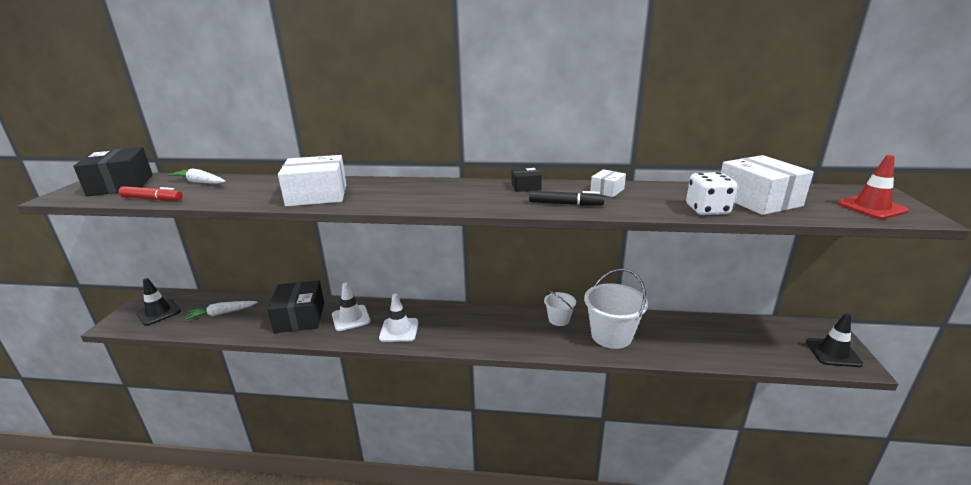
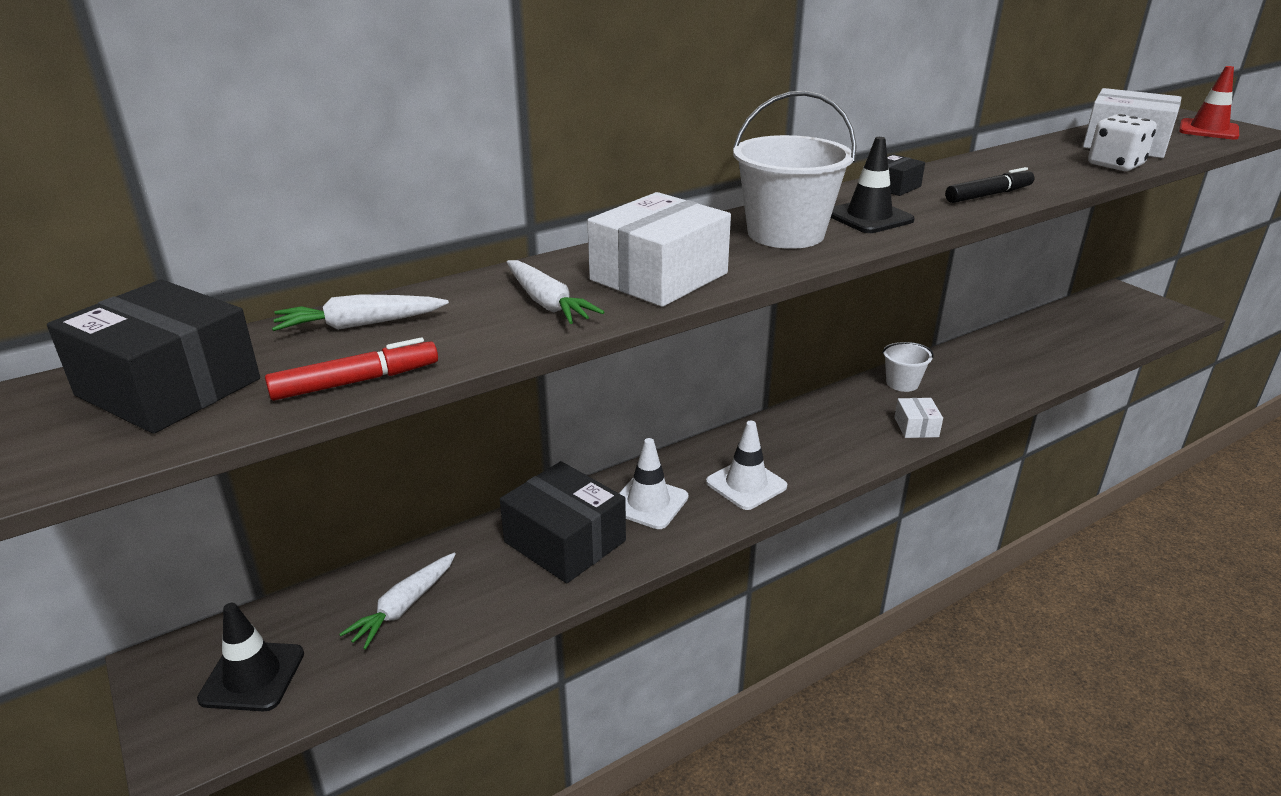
camera: 40 degrees left, 5 degrees up
(260, 192) = (547, 303): none -> white carrot
(607, 190) = (984, 168): white box -> white box (916, 427)
(611, 336) = (978, 377): white bucket -> white bucket (785, 234)
(833, 353) = (1155, 312): black traffic cone -> black traffic cone (869, 217)

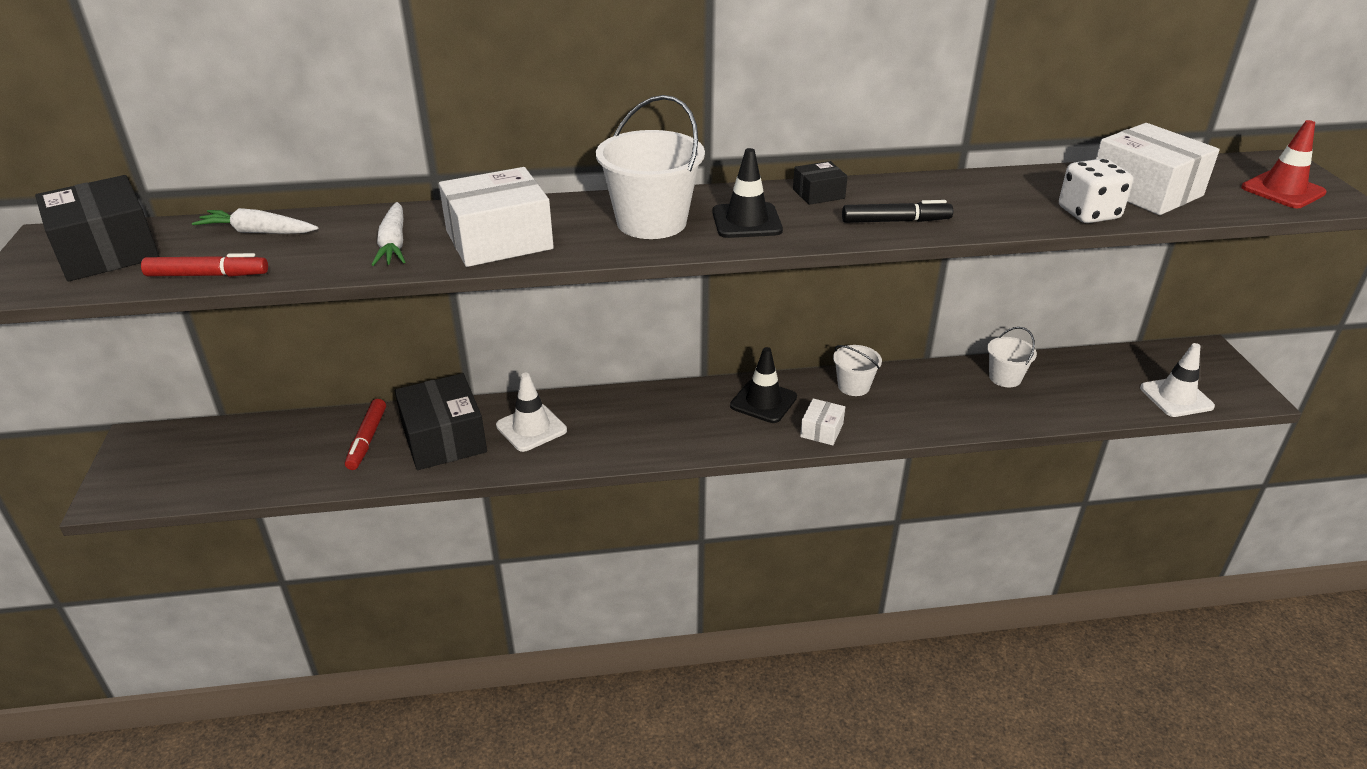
camera: 25 degrees right, 5 degrees up
(252, 676) = (178, 466): black traffic cone -> black traffic cone (763, 401)
(404, 607) = (300, 451): white carrot -> none
(476, 569) = (367, 440): none -> red marker
(746, 484) = (621, 436): white traffic cone -> white traffic cone (1176, 397)
(1008, 346) = (1005, 378): none -> white bucket

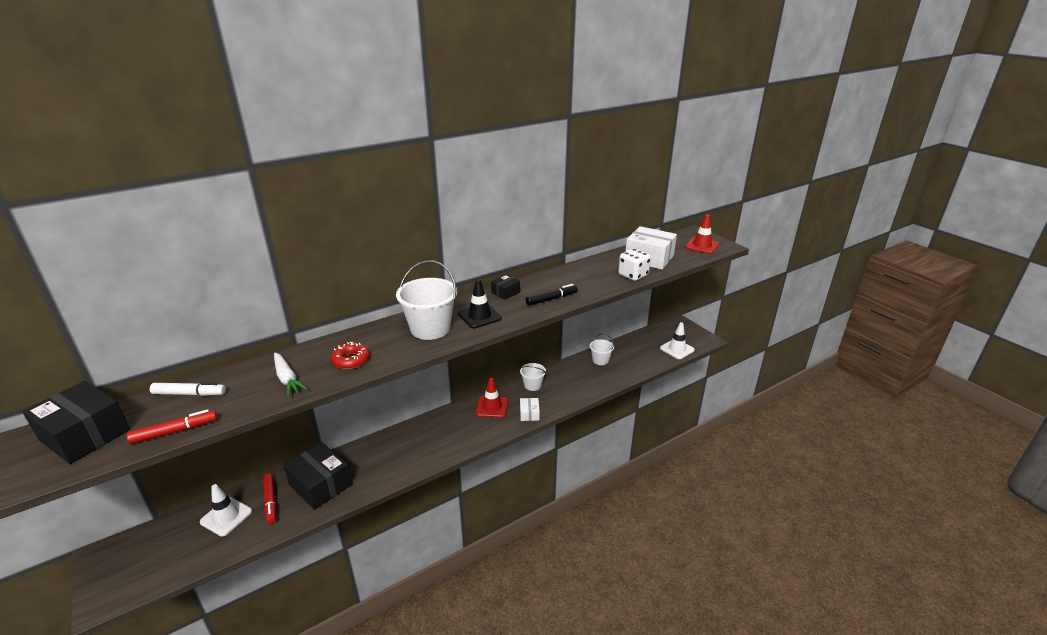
camera: 25 degrees left, 5 degrees down
(258, 232) = (189, 394): white carrot -> white marker
(499, 240) = (351, 360): white box -> red donut
(531, 428) = (371, 461): white traffic cone -> white traffic cone (226, 516)
(763, 401) = (492, 407): black traffic cone -> red traffic cone

